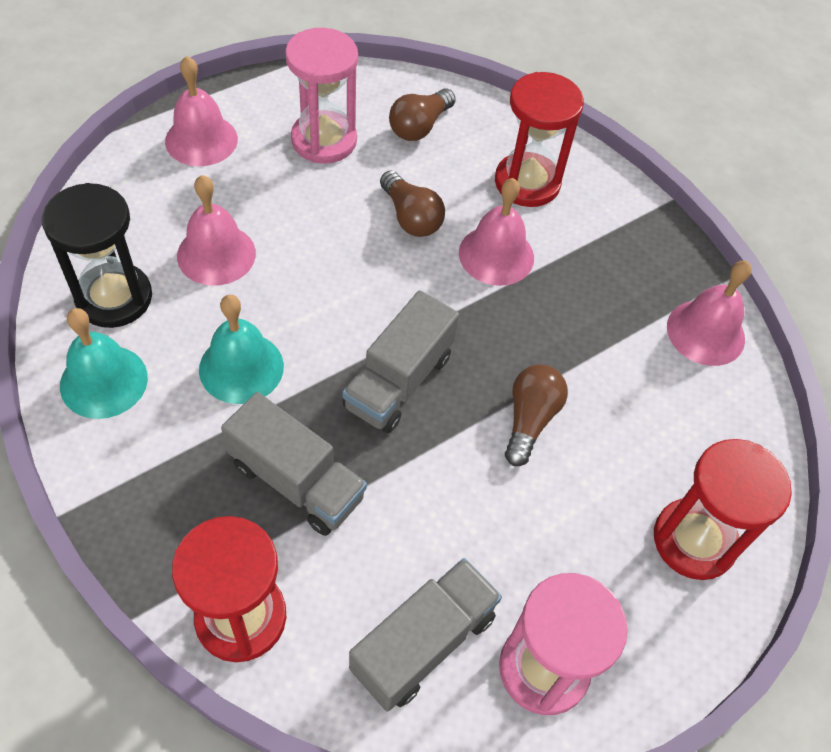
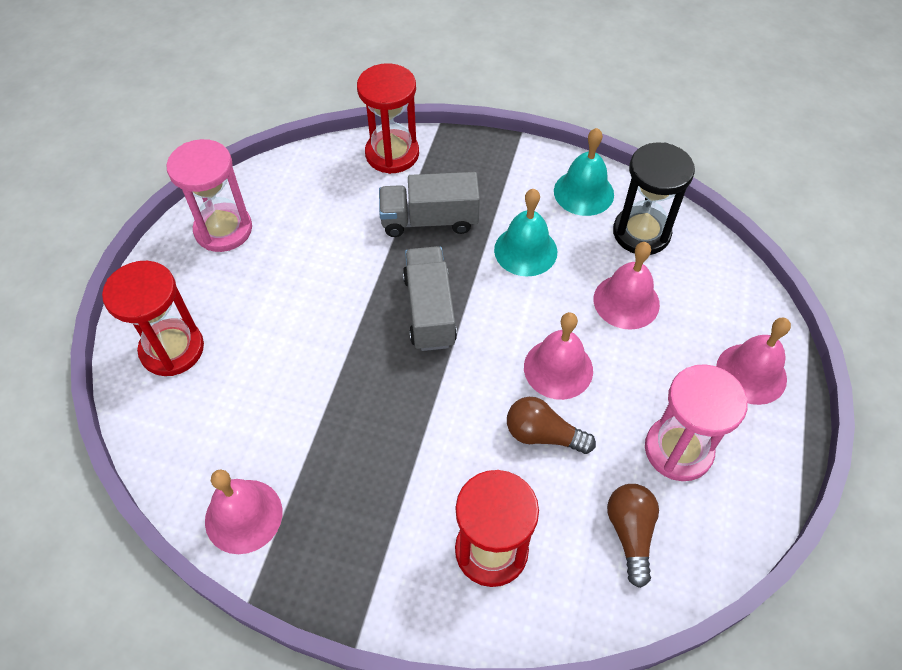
camera: 145 degrees right, 0 degrees up
(423, 643) = (294, 200): grey truck -> none
(496, 255) = (453, 454): pink bell -> pink bell (558, 368)
(530, 419) = (327, 348): brown light bulb -> none

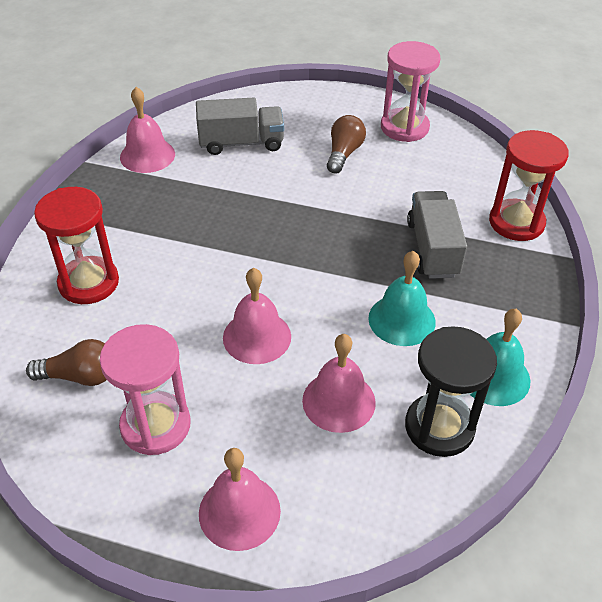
camera: 90 degrees right, 10 degrees down
(172, 349) = (287, 113): red hourglass -> none
(429, 310) = (324, 248): grey truck -> grey truck (241, 143)
(543, 435) = (187, 321): brown light bulb -> brown light bulb (344, 153)

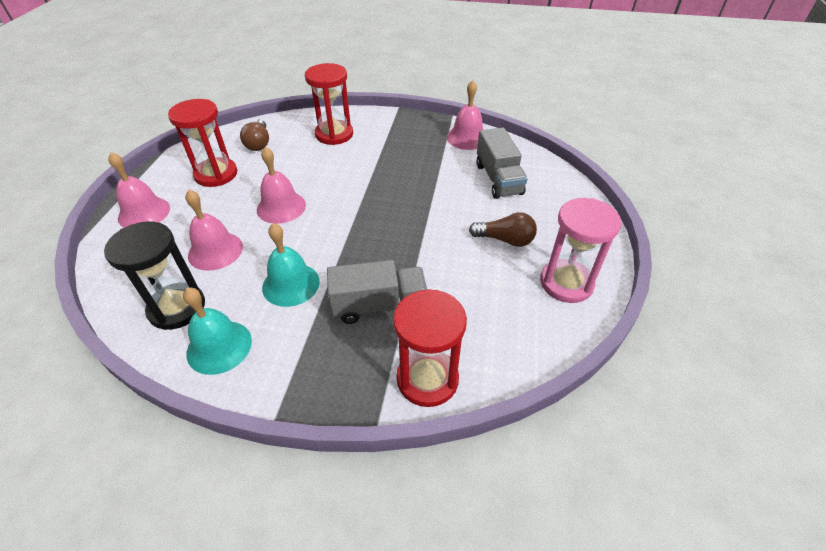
camera: 85 degrees right, 0 degrees up
(155, 425) = (216, 174): pink hourglass -> red hourglass

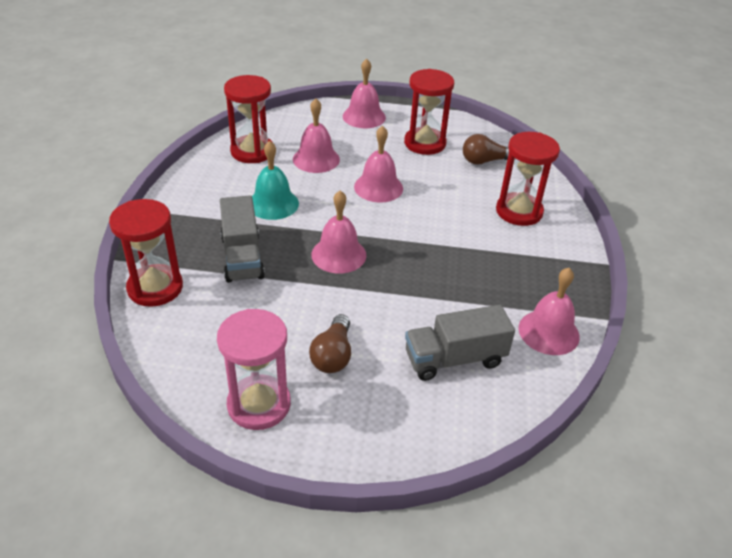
camera: 85 degrees right, 5 degrees down
(177, 308) = (252, 151): black hourglass -> red hourglass
(219, 346) = (211, 176): turquoise bell -> none
(380, 235) = (338, 254): none -> pink bell

